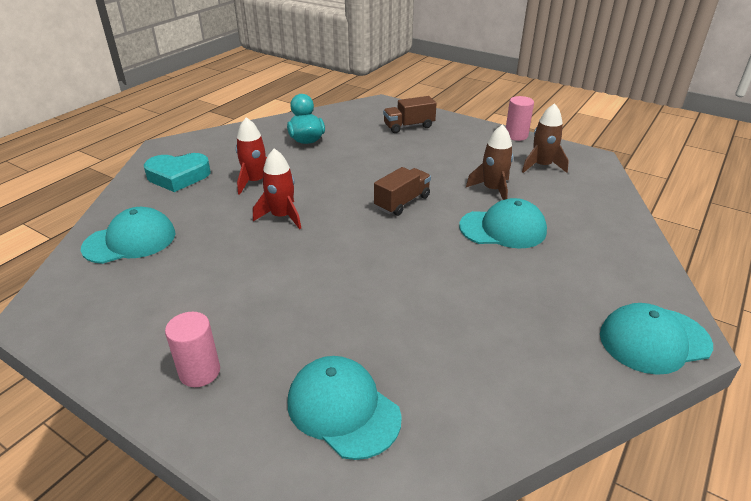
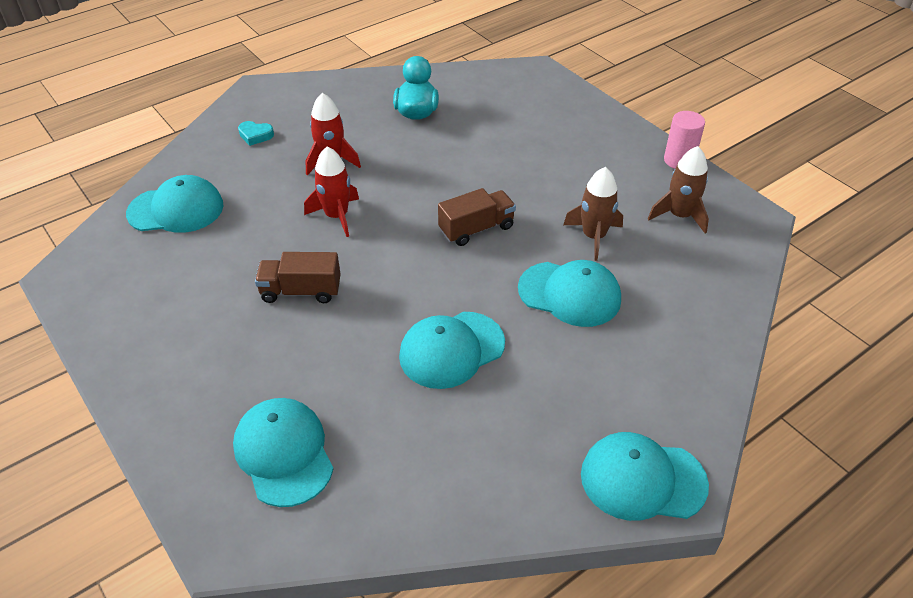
camera: 20 degrees right, 10 degrees up
(178, 176) = (255, 135): turquoise heart -> turquoise heart, size x0.50
(200, 372) = (178, 376): pink cylinder -> none
(409, 126) = (550, 116): brown truck -> brown truck (301, 291)
(439, 287) = (451, 350): none -> turquoise cap

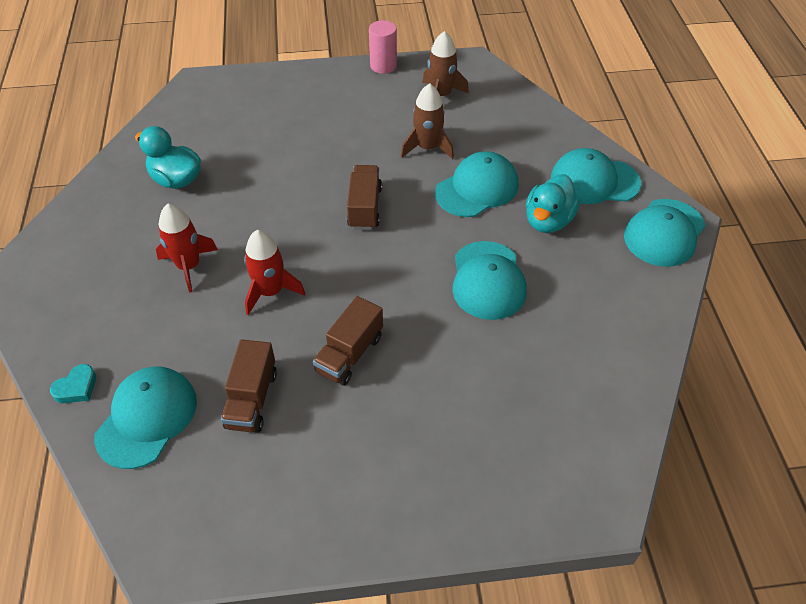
camera: 60 degrees left, 5 degrees up
(222, 255) = (252, 399): none -> brown truck
(255, 135) = (88, 310): turquoise heart -> turquoise heart (77, 387)
(284, 453) = (531, 433): turquoise cap -> turquoise cap (594, 181)
(571, 366) = (548, 221): none -> turquoise duck

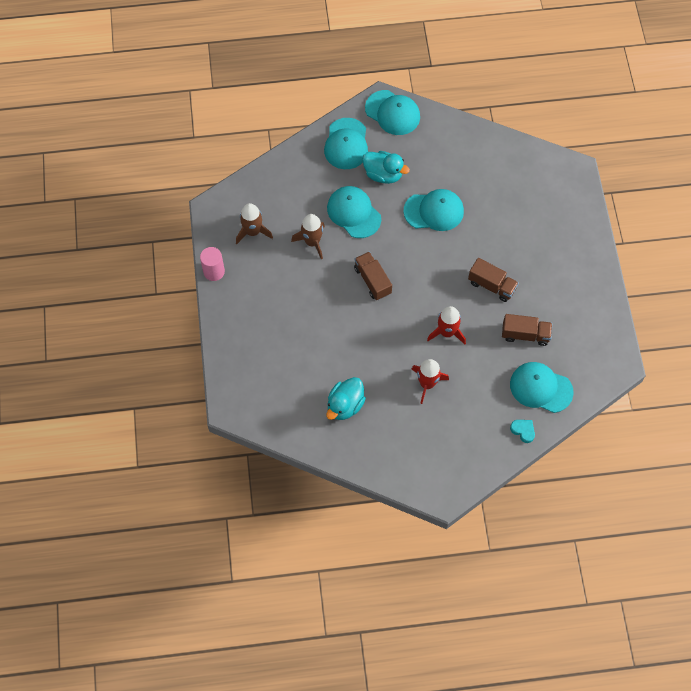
camera: 90 degrees left, 15 degrees up
(365, 208) = (372, 280): brown truck -> brown truck turned 60 degrees clockwise

